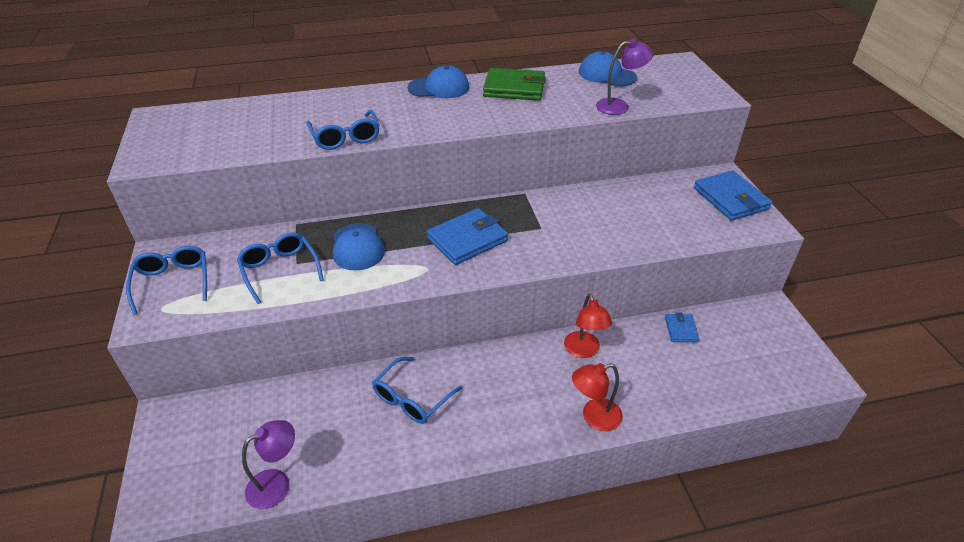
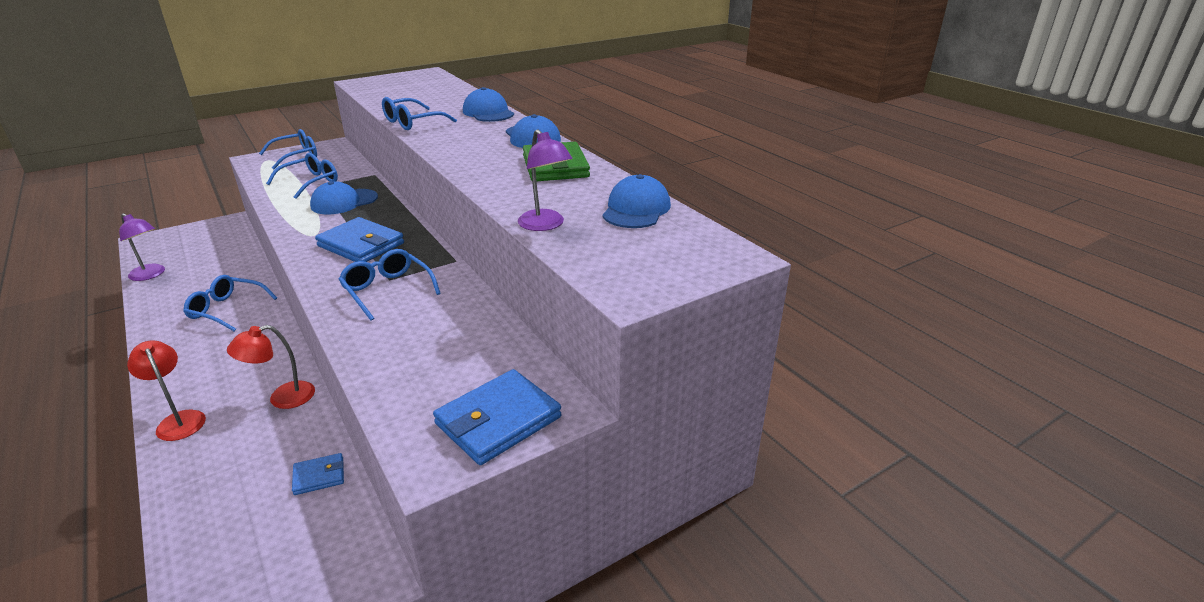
camera: 70 degrees right, 10 degrees down
(351, 98) = (488, 112): none -> blue cap
(559, 229) = (387, 290): none -> blue glasses

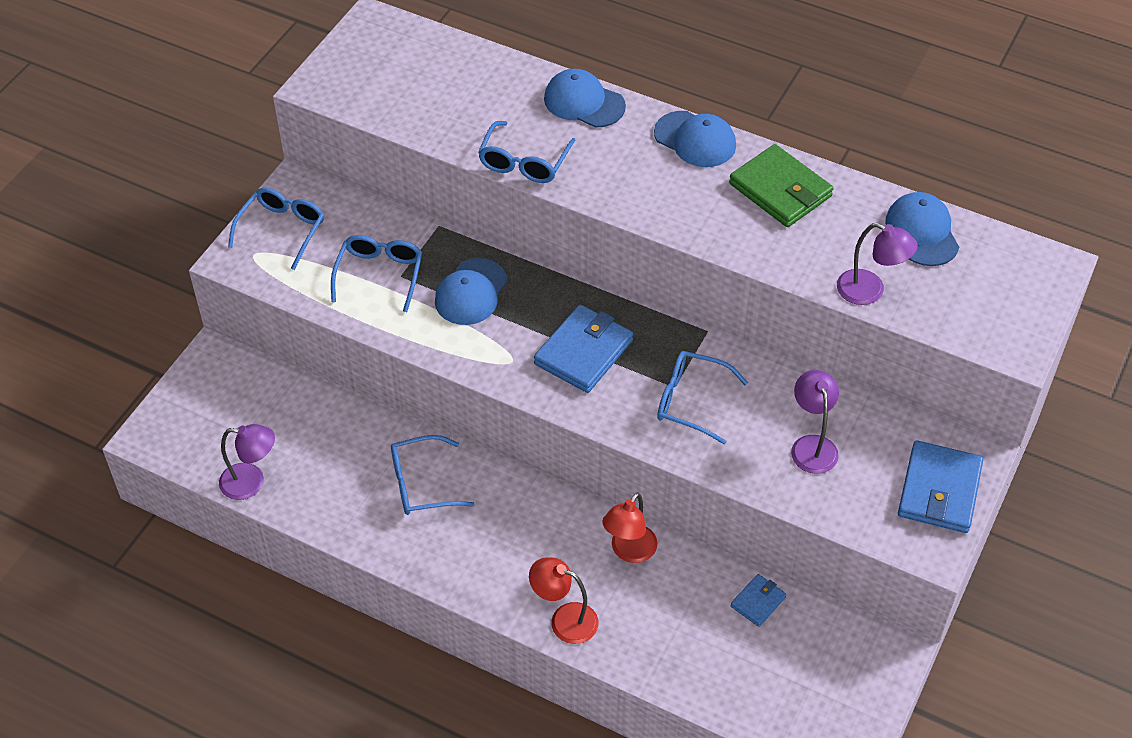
camera: 30 degrees left, 20 degrees up
(361, 245) = (584, 352): blue wallet -> blue wallet turned 60 degrees counterclockwise
(434, 347) = (812, 445): none -> purple lamp

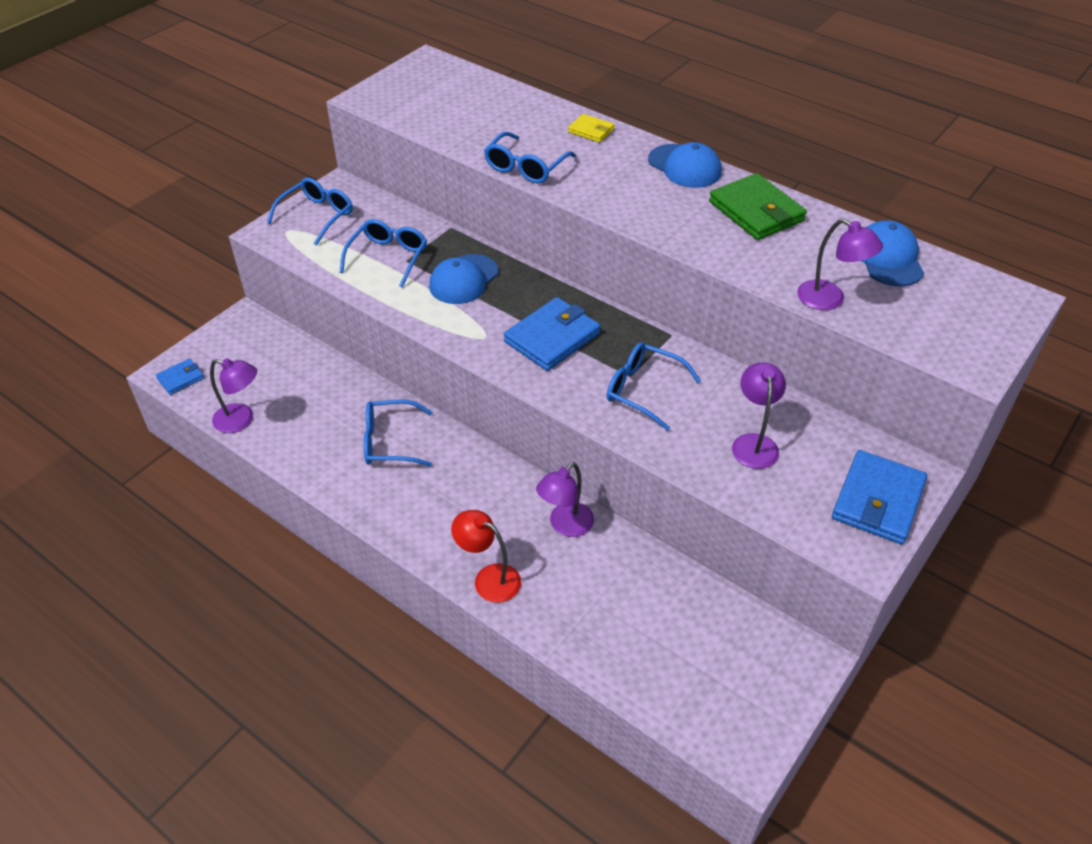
camera: 10 degrees right, 5 degrees down
(584, 102) = (591, 131): blue cap -> yellow wallet
(629, 551) = (565, 526): red lamp -> purple lamp
(758, 602) = (681, 590): blue wallet -> blue wallet (181, 378)

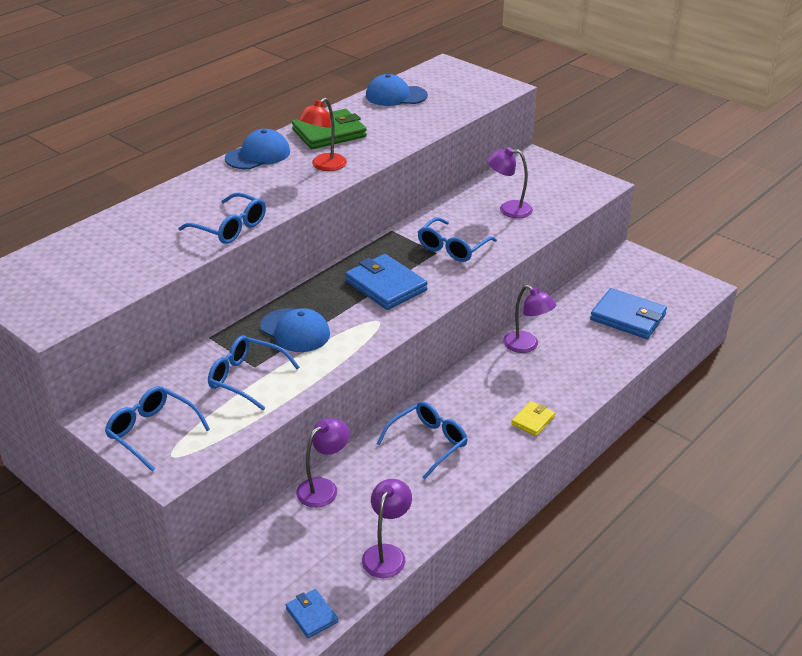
camera: 85 degrees left, 10 degrees down
(389, 442) = (428, 443): blue glasses -> blue glasses turned 135 degrees counterclockwise
(489, 578) = (579, 386): red lamp -> red lamp (324, 166)
(591, 131) = (183, 192): yellow wallet -> yellow wallet (533, 420)
(829, 300) = (437, 120): purple lamp -> purple lamp (323, 488)
(877, 500) = (558, 174): blue wallet -> blue wallet (628, 317)

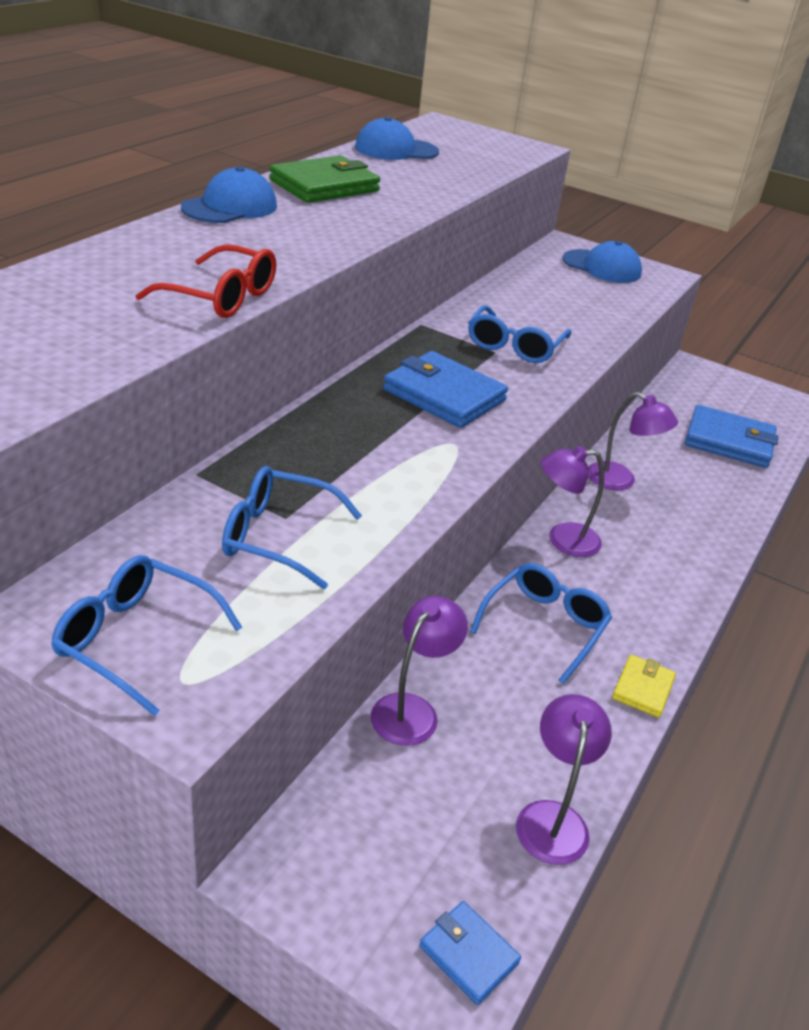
camera: 15 degrees left, 0 degrees up
(230, 228) = (221, 297): blue glasses -> red glasses
(295, 331) = (333, 461): blue cap -> blue cap (602, 267)
(324, 166) = (334, 222): red lamp -> none
(508, 209) = (564, 300): purple lamp -> purple lamp (563, 540)
(533, 420) = (676, 584): yellow wallet -> yellow wallet (643, 689)

